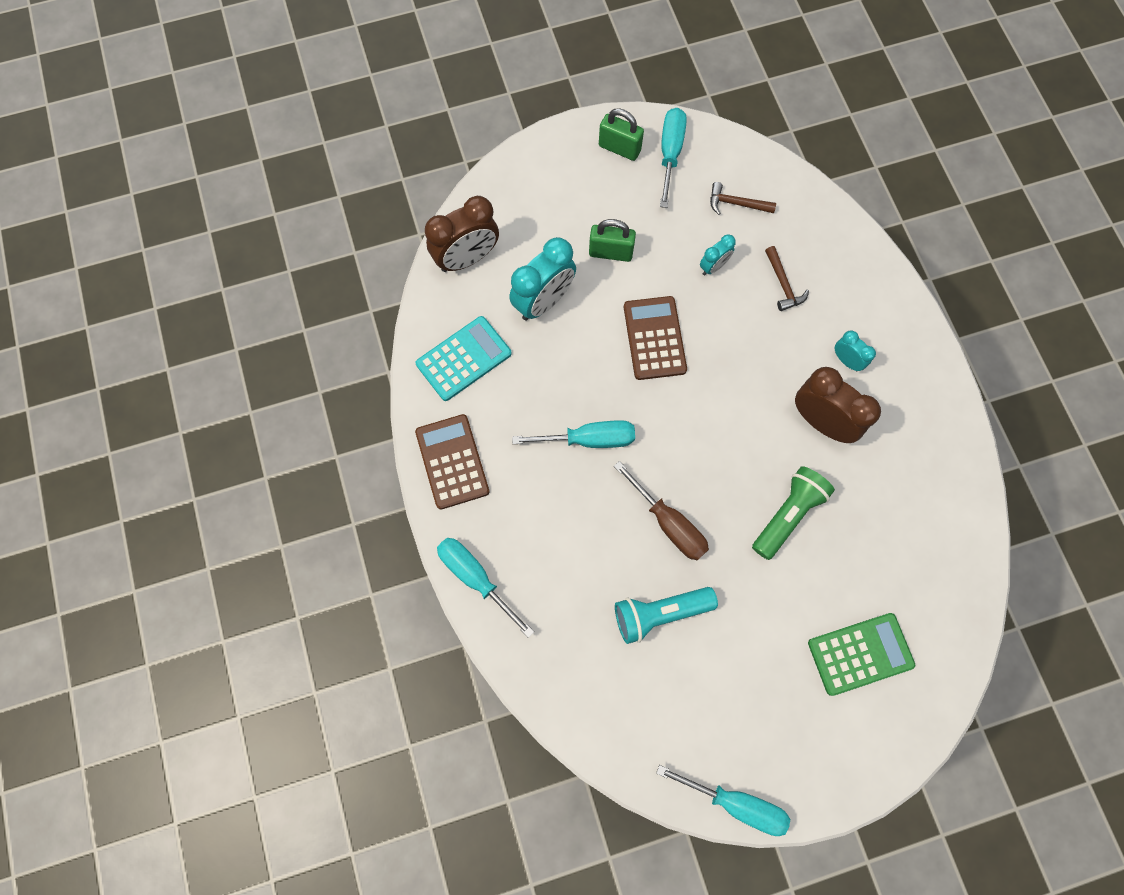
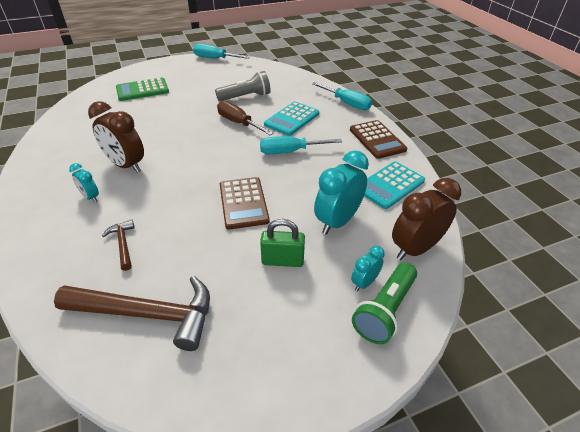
camera: 175 degrees right, 30 degrees down
(579, 530) = (292, 119): none -> turquoise calculator
(619, 148) = (279, 373): green padlock -> none
(660, 613) = (245, 97): turquoise flashlight -> grey flashlight
(670, 153) = (215, 370): turquoise screwdriver -> none
(713, 267) = (185, 254): turquoise clock -> turquoise clock (364, 283)
(736, 204) = (148, 314): brown hammer -> brown hammer, size x2.10
(787, 515) = (165, 128): green flashlight -> green flashlight (385, 310)

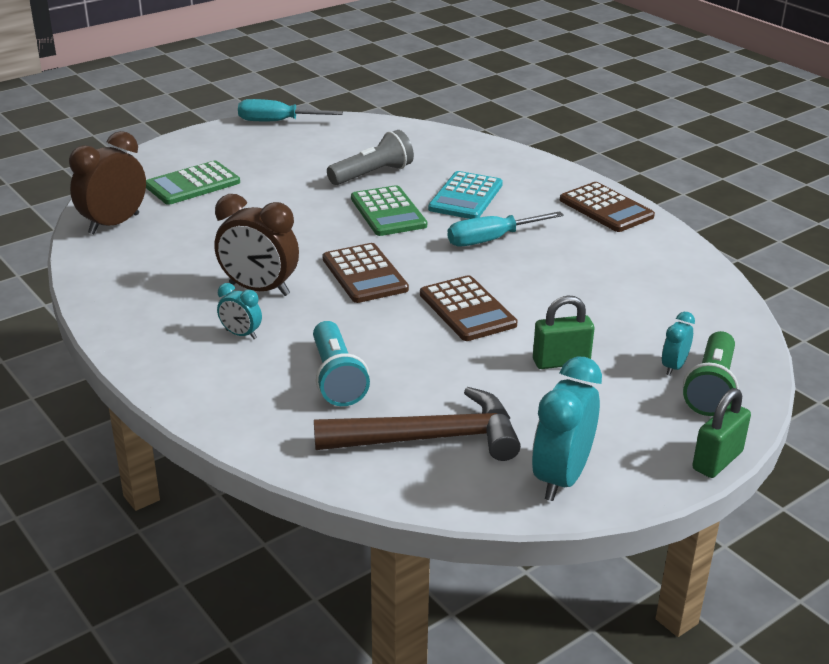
camera: 15 degrees left, 10 degrees down
(123, 244) = (336, 378): brown hammer -> turquoise flashlight
(196, 164) = (364, 274): none -> brown calculator
(239, 123) = (388, 212): brown screwdriver -> green calculator
(337, 221) = (606, 311): turquoise clock -> turquoise clock (561, 478)
(346, 103) = (535, 165): turquoise screwdriver -> none
(357, 393) = (717, 460): none -> green padlock
(390, 185) = (652, 261): turquoise calculator -> none
(415, 248) = (717, 324): brown clock -> brown clock (114, 224)

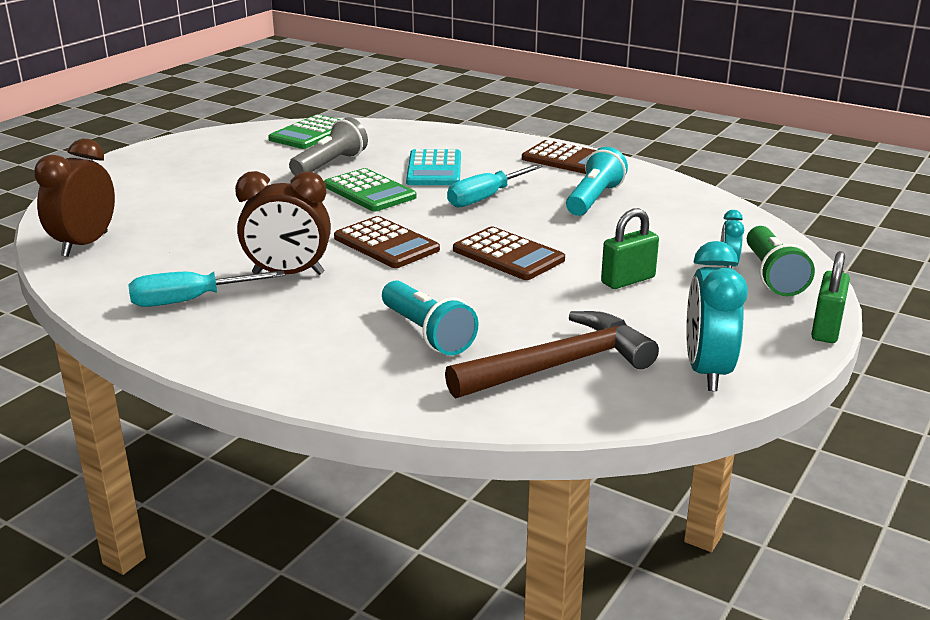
camera: 20 degrees left, 5 degrees down
(192, 184) = (148, 198): green calculator -> green calculator (311, 133)
(241, 334) = (298, 315): turquoise clock -> none
(277, 121) = (200, 136): turquoise screwdriver -> turquoise screwdriver (190, 300)
(597, 261) = (594, 199): none -> turquoise flashlight

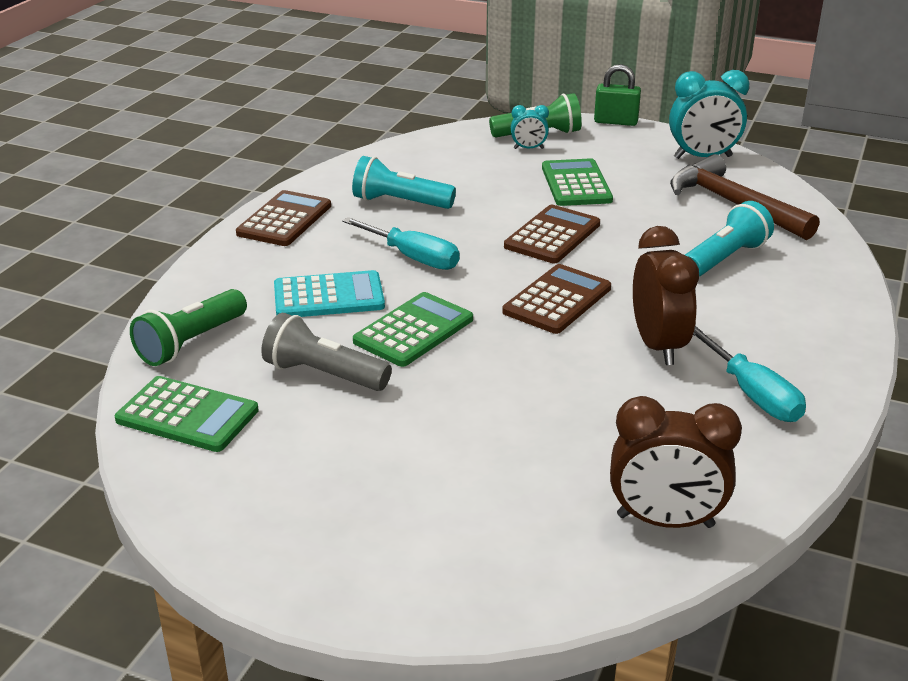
camera: 100 degrees left, 5 degrees up
(393, 134) = (191, 342): none -> green flashlight
(628, 280) = (576, 184): green padlock -> green calculator

